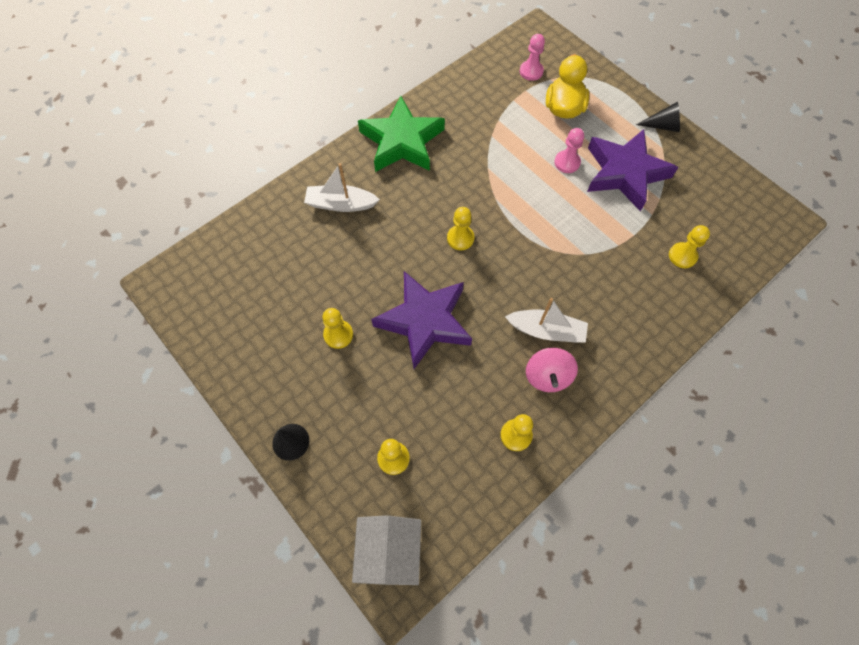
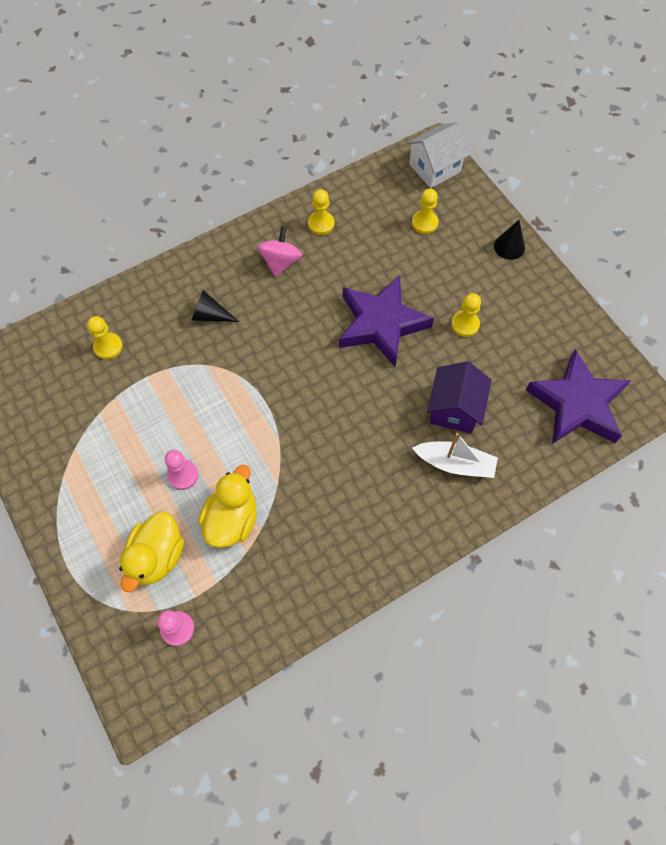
camera: 170 degrees left, 0 degrees up
(344, 249) = (454, 409): none -> purple house
(389, 551) = (434, 168): white house -> white house turned 45 degrees clockwise
(401, 141) = (374, 539): green star -> none
(460, 238) = (329, 401): yellow pawn -> none
(516, 138) = (232, 519): none -> yellow duck
(546, 331) = (269, 298): white boat -> none
(625, 173) = (122, 450): purple star -> purple star (577, 404)
(662, 126) = (46, 507): black cone -> black cone (210, 315)

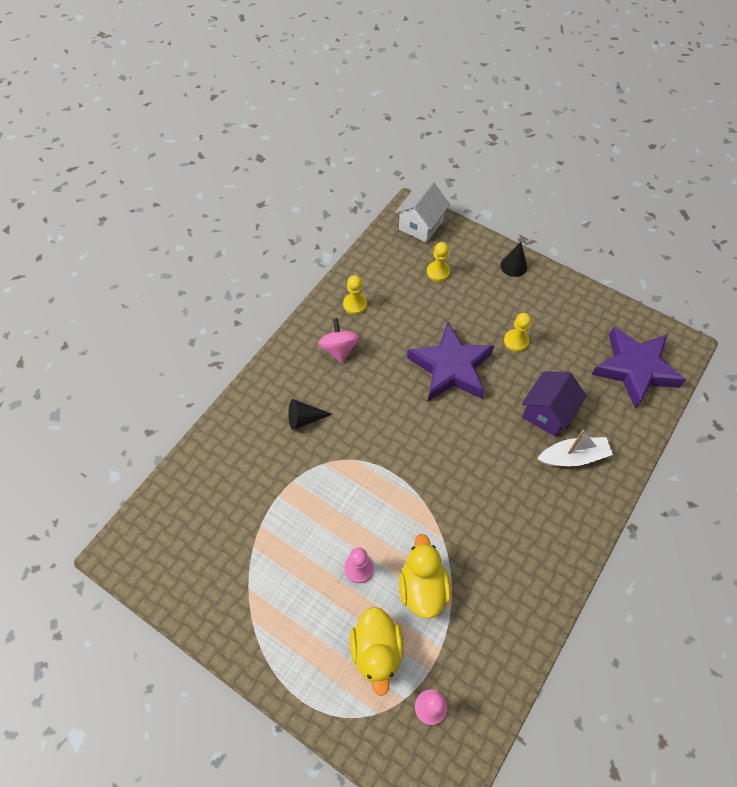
camera: 25 degrees left, 5 degrees down
(108, 347) = (229, 484): yellow pawn -> none
(454, 409) = (547, 412): purple house -> purple house turned 45 degrees clockwise

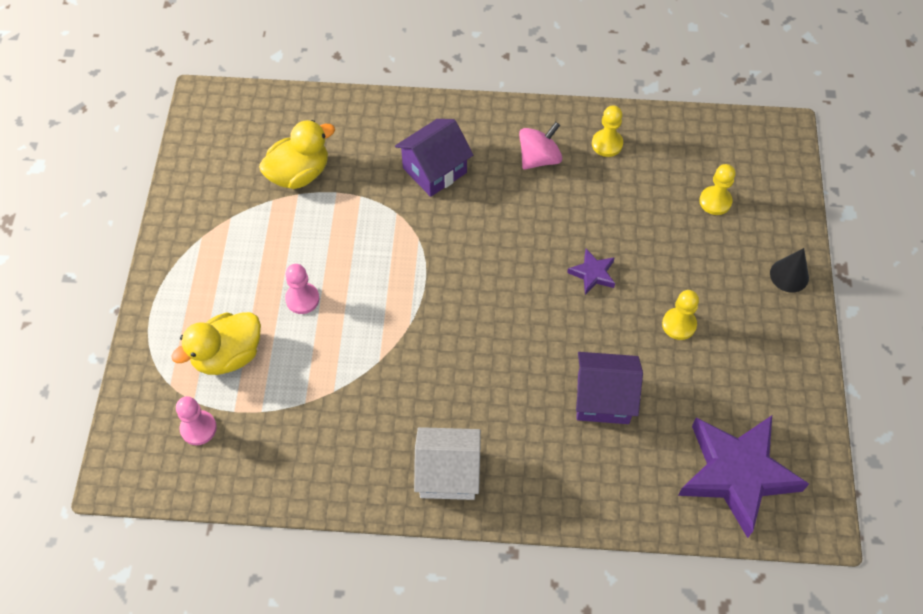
camera: 60 degrees right, 0 degrees up
(304, 419) = (434, 170): black cone -> purple house
(420, 225) = (769, 152): white house -> white house (448, 474)
(422, 587) = (315, 365): yellow duck -> yellow duck (299, 173)
(451, 367) = (593, 274): purple star -> purple star, size x0.43
(573, 457) = (562, 450): white boat -> none

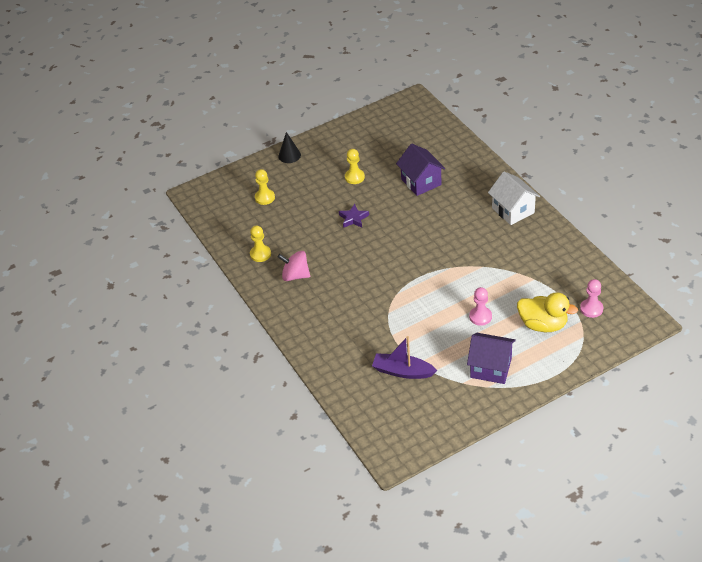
camera: 120 degrees left, 15 degrees down
(299, 173) = (403, 371): yellow duck -> purple boat
(434, 170) = (344, 313): purple house -> purple house (491, 368)
(737, 474) = (415, 128): purple star -> none

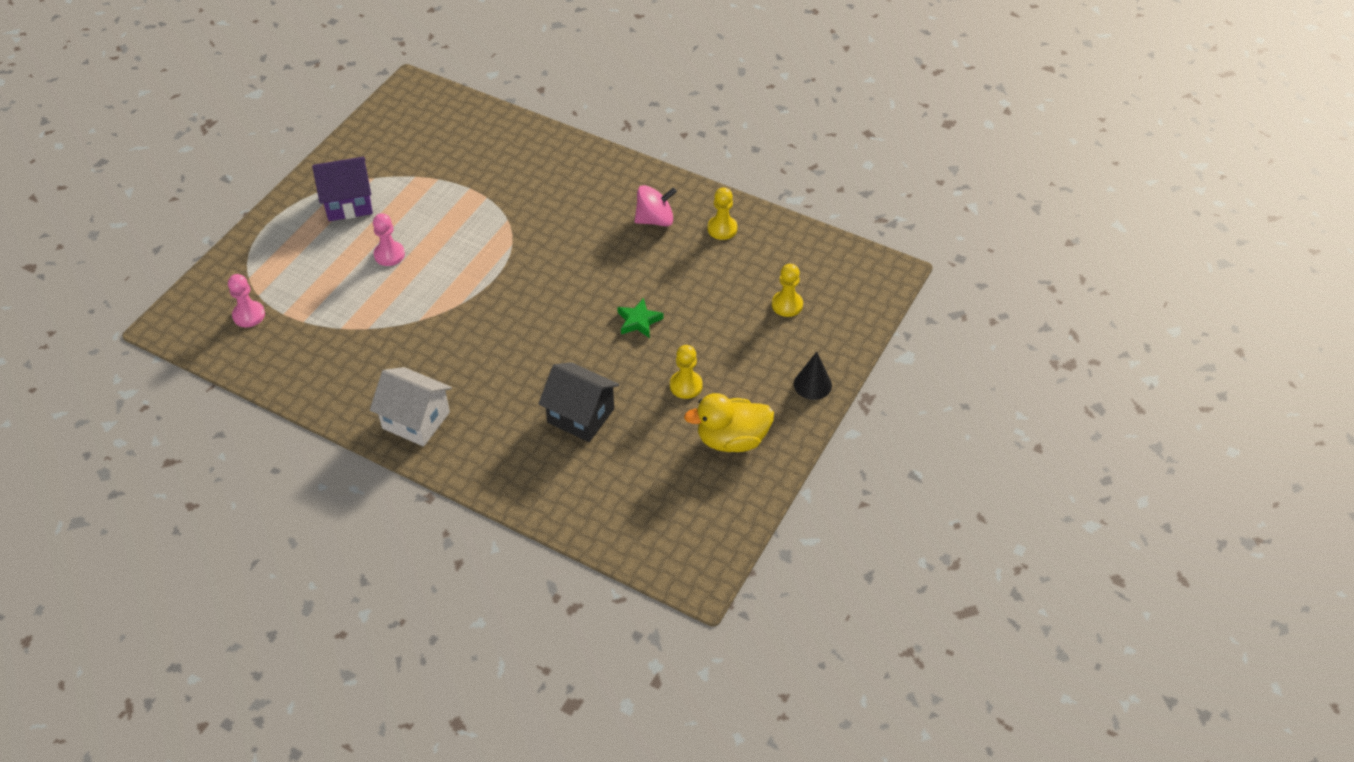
camera: 145 degrees right, 5 degrees up
(353, 218) = (639, 321): purple star -> green star
(403, 371) = (449, 164): purple boat -> none
(421, 182) = (580, 416): purple house -> black house
(543, 325) = (305, 273): yellow duck -> yellow duck (732, 439)

